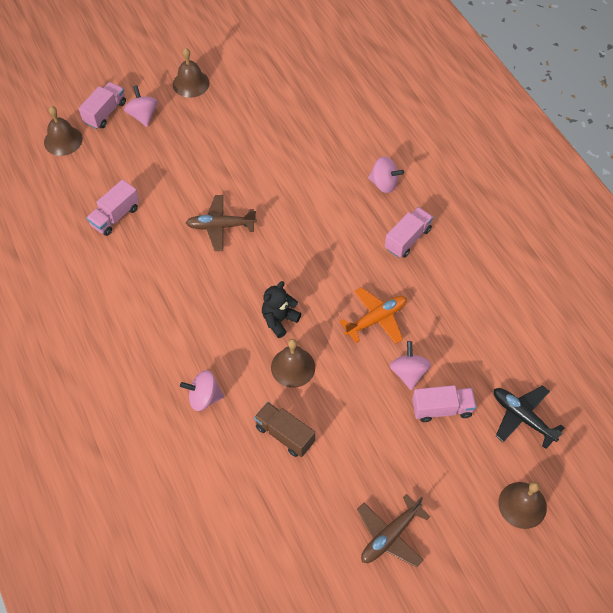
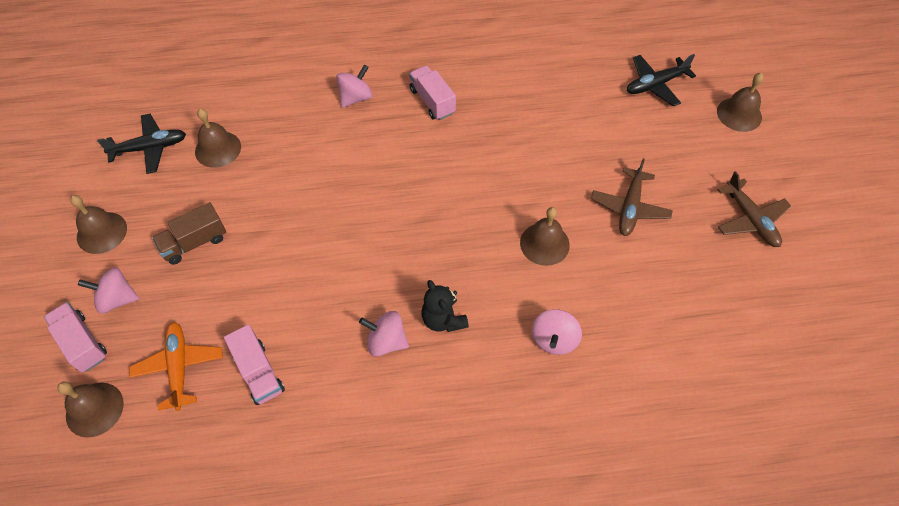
camera: 70 degrees left, 0 degrees up
(220, 226) = (333, 260): brown plane -> brown plane (629, 208)
(273, 77) = (150, 148): none -> black plane
(279, 320) = (482, 239): black teddy bear -> black teddy bear (443, 319)
(284, 434) = (621, 275): brown truck -> brown truck (194, 242)
(290, 116) = (218, 149): none -> brown bell
(376, 319) = (514, 156): orange plane -> orange plane (179, 367)
(408, 373) = (584, 150): pink spinning top -> pink spinning top (386, 341)
(442, 409) = (630, 138): pink truck -> none

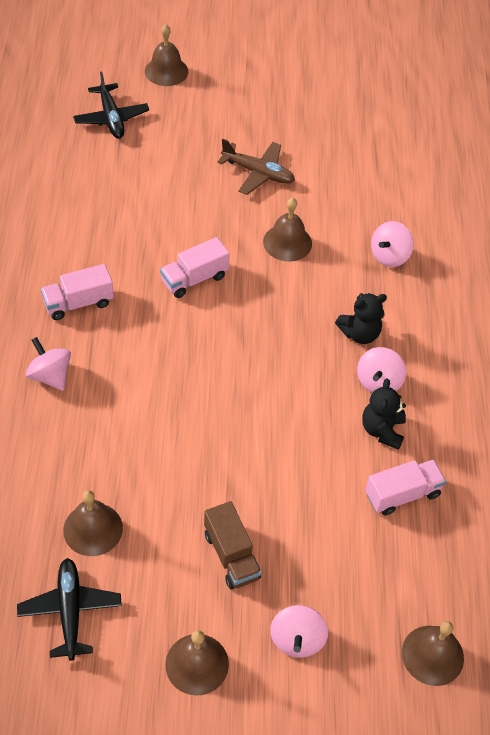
camera: 85 degrees left, 5 degrees down
(82, 343) = (351, 675): pink truck -> pink truck (194, 279)
(179, 367) = (390, 570): orange plane -> none
(329, 349) = (382, 430): none -> black teddy bear
(554, 339) = (389, 256): pink spinning top -> pink spinning top turned 105 degrees clockwise
(750, 219) = (286, 98): brown plane -> none

